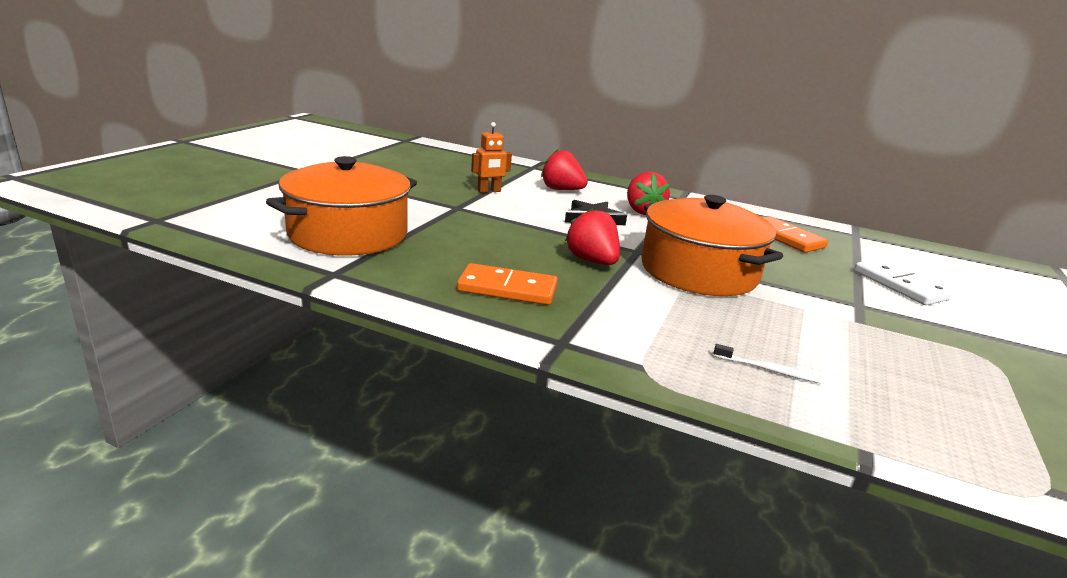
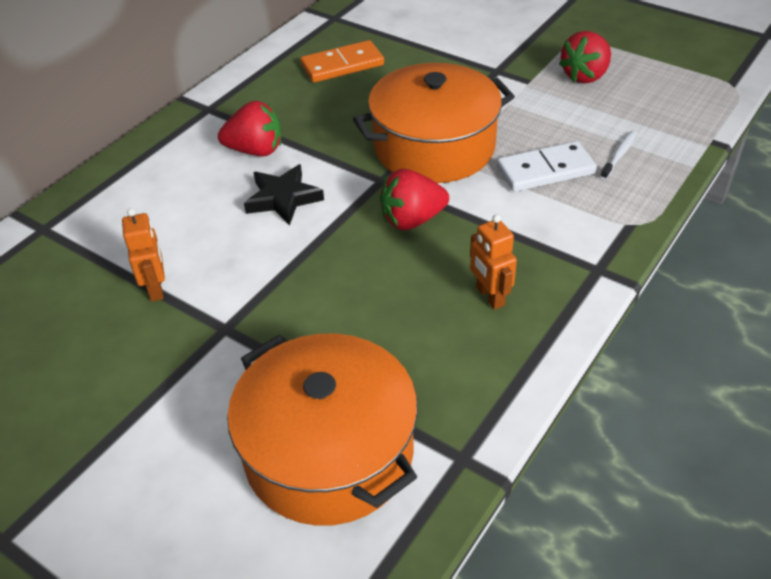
camera: 75 degrees left, 20 degrees up
(507, 289) = (489, 296): orange domino -> orange robot
(561, 190) = (161, 211): red strawberry -> red strawberry (585, 76)
(899, 285) = (455, 35): white domino -> white domino (545, 170)

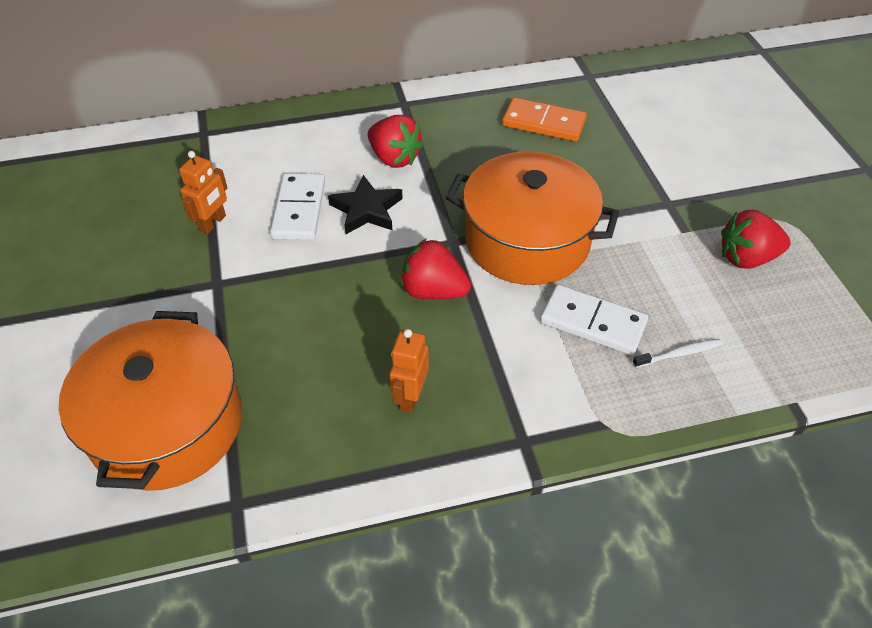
camera: 40 degrees right, 5 degrees up
(224, 232) = (299, 209): none -> white domino

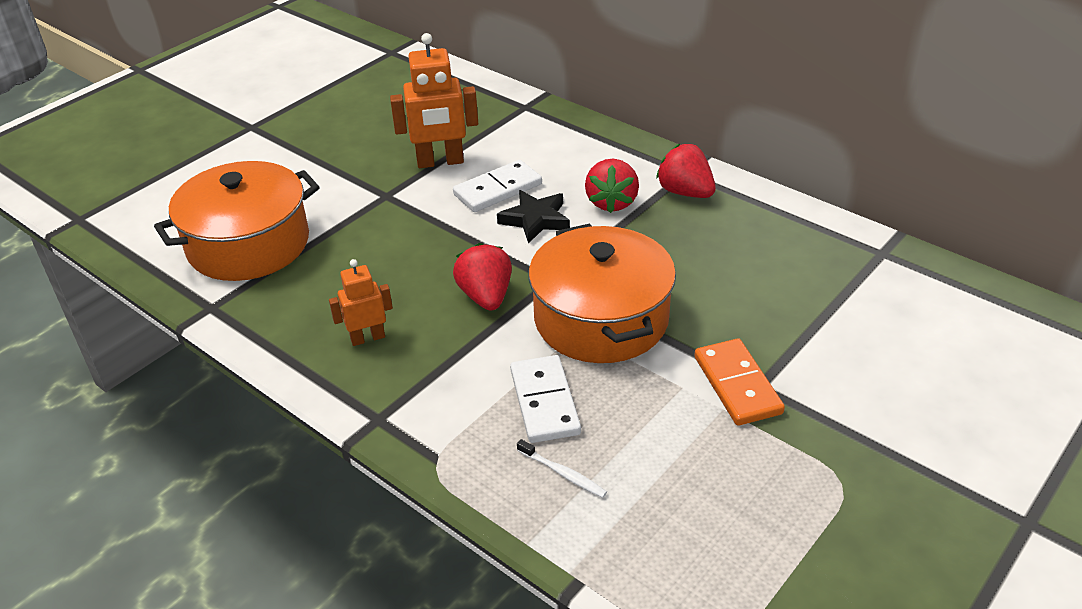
camera: 55 degrees right, 10 degrees down
(213, 223) = (440, 162): orange robot -> orange robot, size x1.69
(543, 123) = (769, 257): orange domino -> orange domino (737, 385)
(746, 258) = (746, 472): red strawberry -> red strawberry (685, 192)

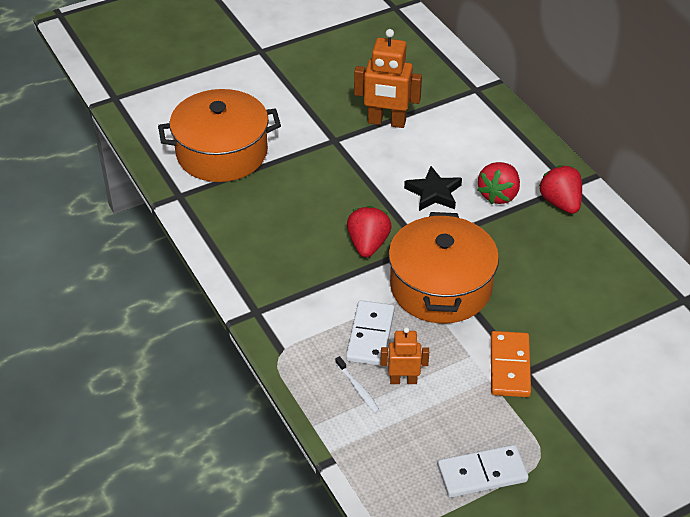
camera: 20 degrees right, 5 degrees up
(367, 338) = (273, 251): orange robot -> orange robot (403, 380)
(498, 190) = (418, 159): white domino -> white domino (482, 474)

